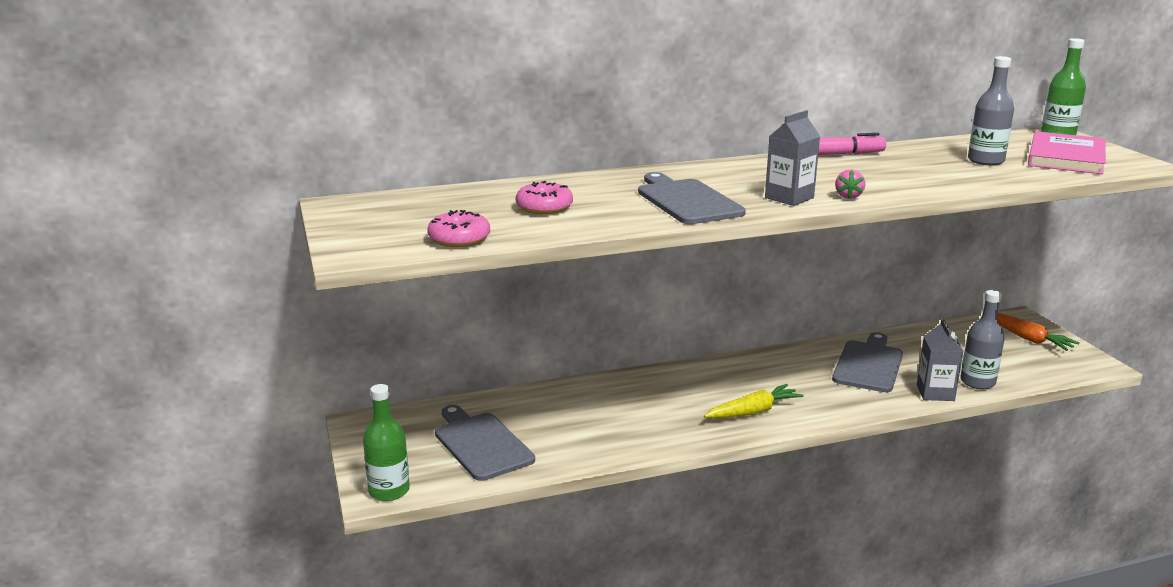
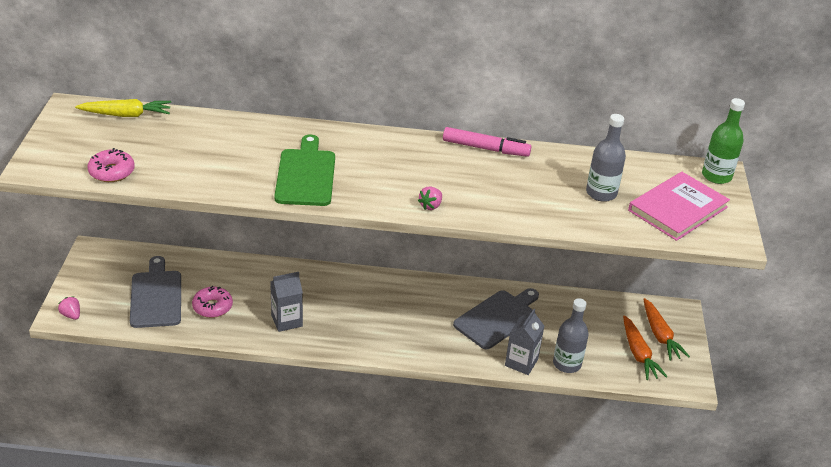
camera: 20 degrees right, 15 degrees up
(389, 491) = (71, 315): green bottle -> pink strawberry
(544, 207) = (200, 152): pink donut -> pink donut (212, 307)
(687, 201) = (306, 175): grey cutting board -> green cutting board
(753, 411) = (365, 332): yellow carrot -> yellow carrot (126, 115)
(789, 198) = (384, 194): grey carton -> grey carton (286, 321)
(1029, 357) = (638, 354): none -> orange carrot

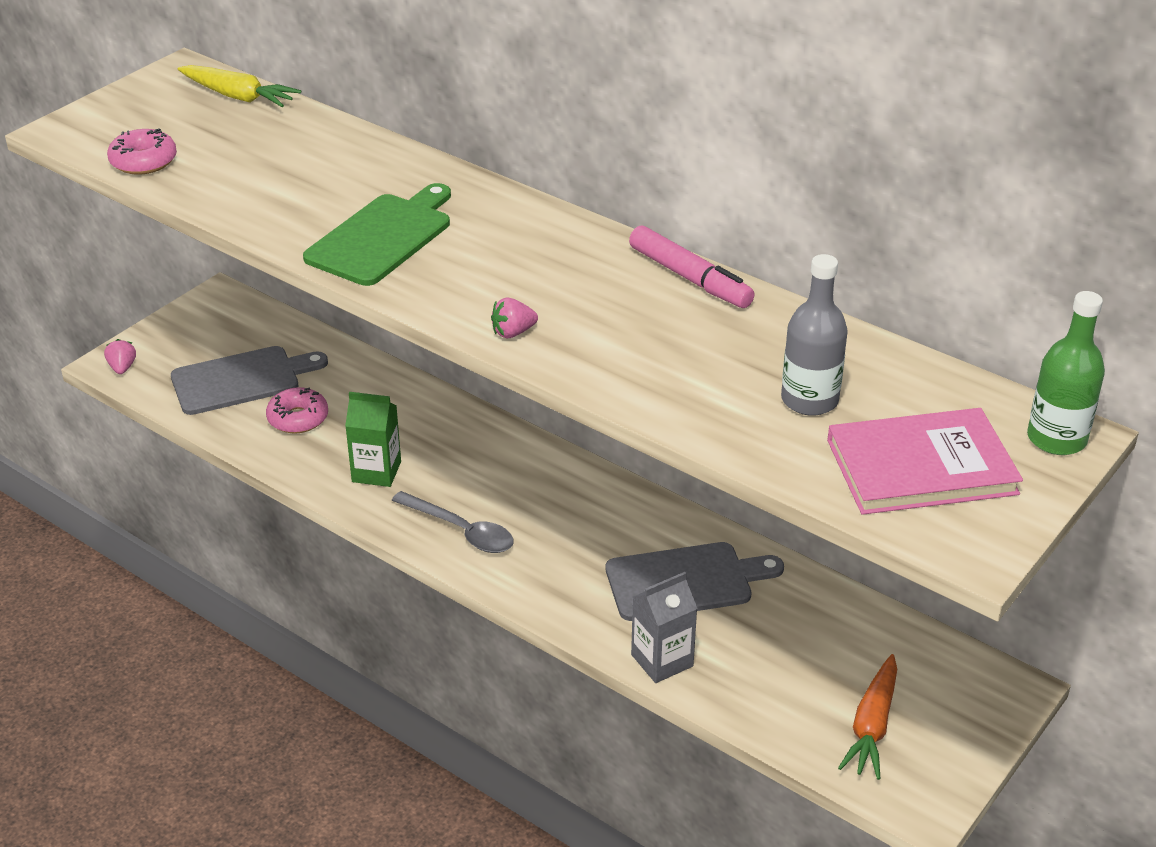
camera: 35 degrees right, 0 degrees up
(156, 296) = (241, 380): grey cutting board -> grey cutting board turned 45 degrees clockwise
(286, 321) = (376, 472): grey carton -> green carton
(362, 335) = (461, 530): none -> grey spoon
(567, 364) = (734, 692): grey bottle -> none
(660, 335) = (938, 712): orange carrot -> none

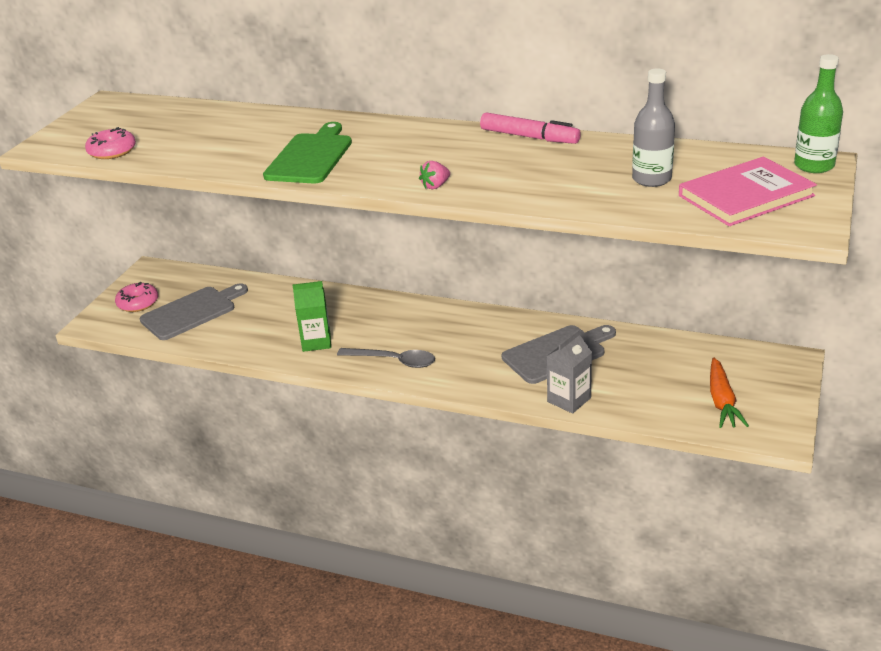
camera: 15 degrees left, 5 degrees down
(122, 368) = (101, 324): pink strawberry -> none
(238, 96) = (157, 107): yellow carrot -> none
(298, 418) = (244, 325): pink donut -> pink donut (138, 303)

